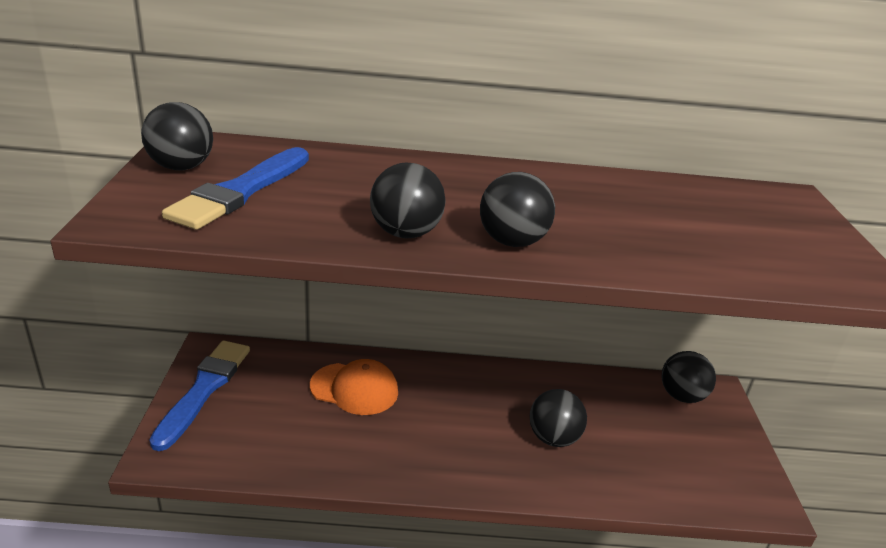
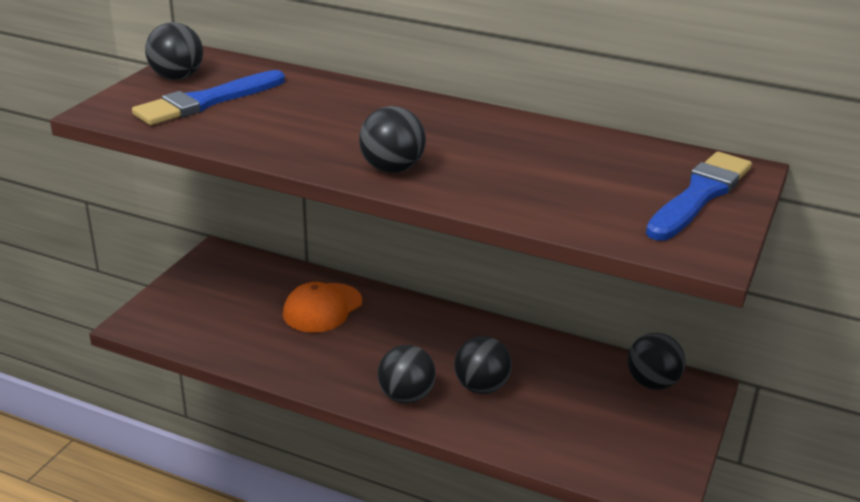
camera: 25 degrees right, 0 degrees up
(204, 389) = (195, 282): blue brush -> blue brush (700, 195)
(354, 389) = (322, 308): orange cap -> orange cap turned 90 degrees clockwise
(405, 233) = (308, 150): black ball -> black ball (406, 396)

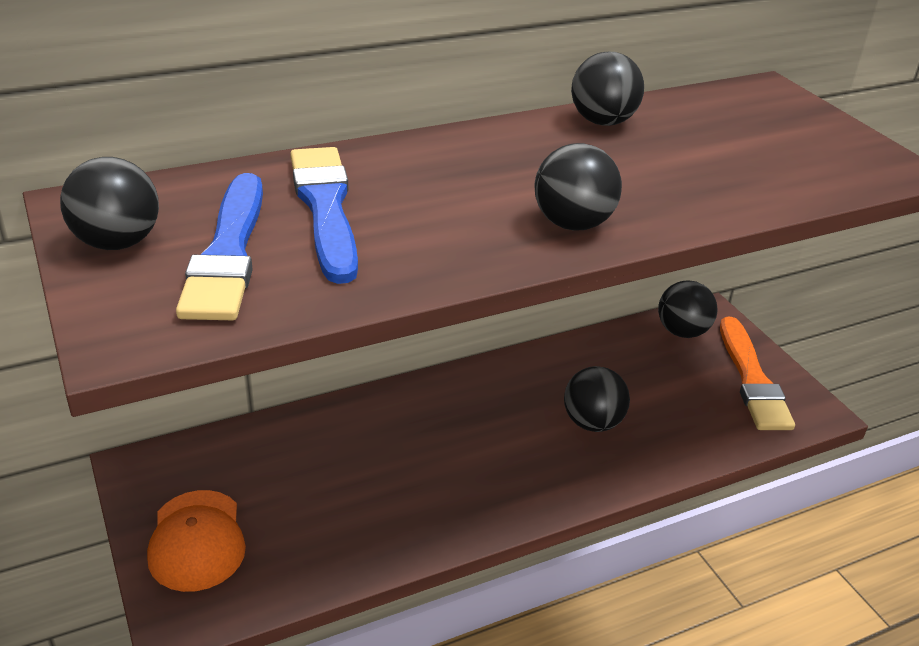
camera: 50 degrees left, 5 degrees up
(322, 308) = (350, 448): orange cap -> orange cap (197, 540)
(406, 396) = (557, 476): black ball -> black ball (602, 122)
(650, 441) = (752, 379): none -> orange brush
(700, 195) = (793, 123): blue brush -> blue brush (325, 208)

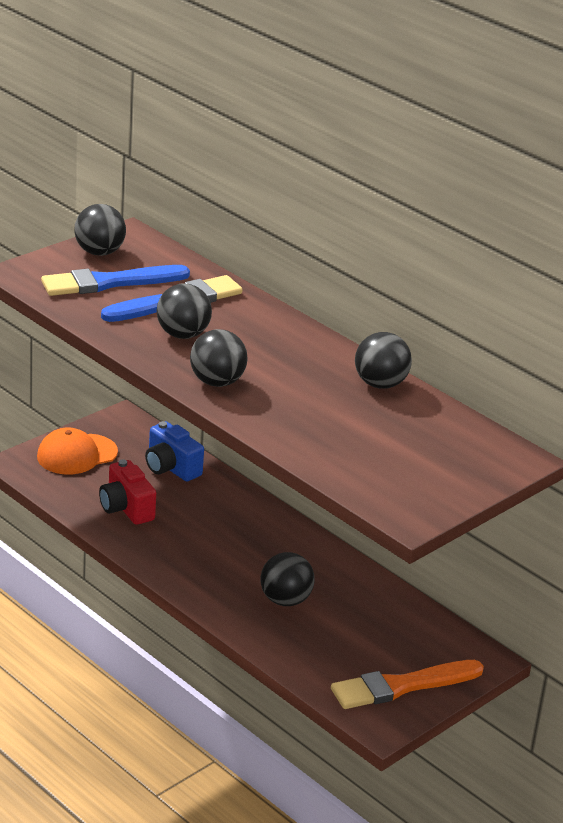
camera: 70 degrees right, 5 degrees down
(283, 450) = (171, 468): none -> blue camera
(355, 518) = (126, 508): none -> red camera
(682, 332) = (445, 642): black ball -> black ball (182, 335)

